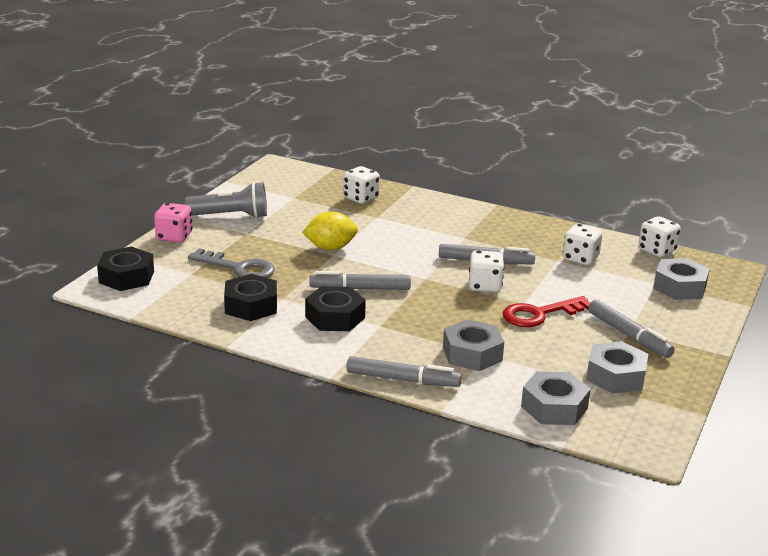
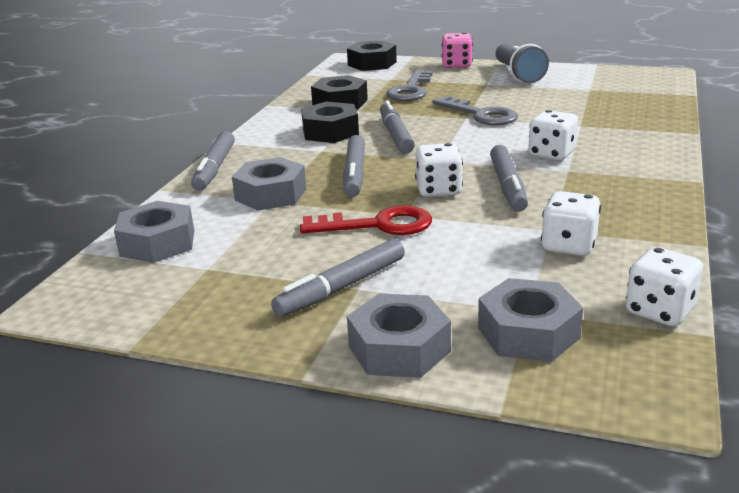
camera: 85 degrees right, 0 degrees up
(330, 248) = (481, 115): yellow lemon -> grey key
(360, 198) = (623, 113): white dice -> white dice (551, 154)
(441, 315) = (354, 174): none -> grey marker
(539, 314) = (378, 225): red key -> red key turned 120 degrees clockwise
(615, 376) = (229, 279): grey nut -> grey nut (399, 348)

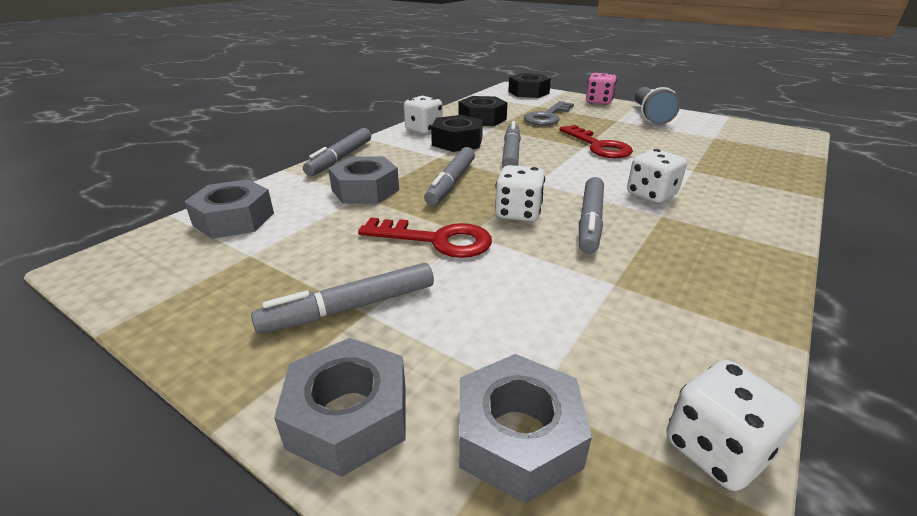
camera: 15 degrees right, 5 degrees up
(481, 115) = (598, 146): grey key -> red key
(568, 246) = (626, 310): white dice -> white dice (424, 130)

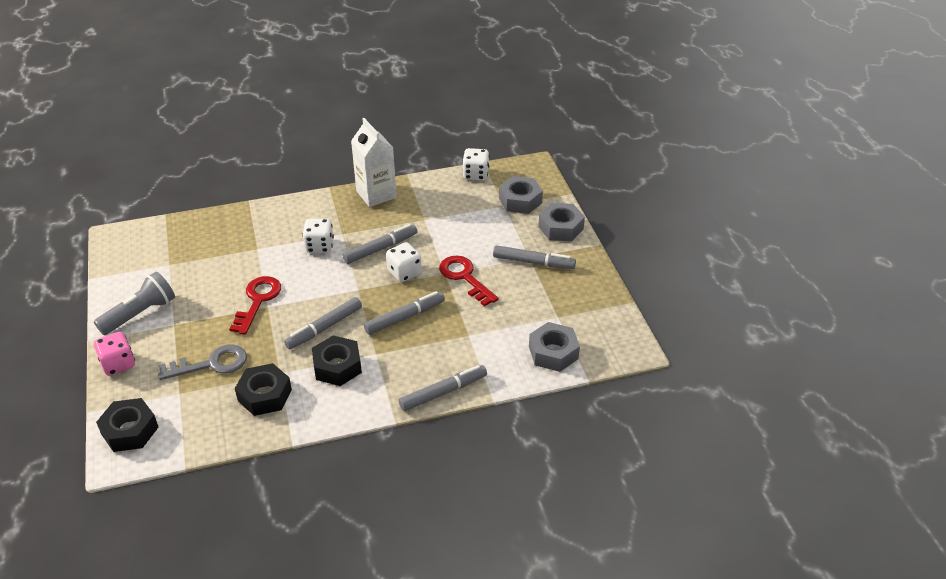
camera: 140 degrees left, 10 degrees up
(365, 190) = (461, 340): grey nut -> none
(424, 130) = (336, 404): white dice -> none
(747, 280) = (376, 194): none -> white carton

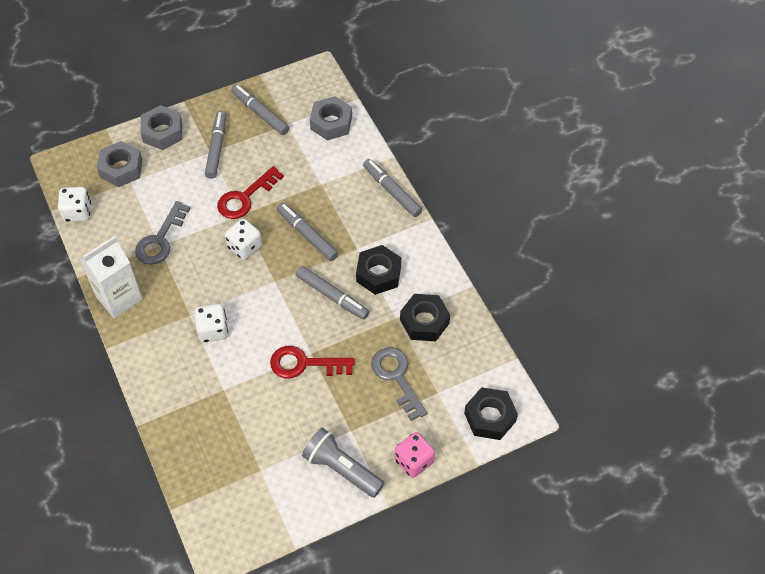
camera: 100 degrees left, 15 degrees up
(380, 248) = (210, 274): grey marker -> grey marker (260, 113)
(430, 220) = (160, 239): none -> grey key

